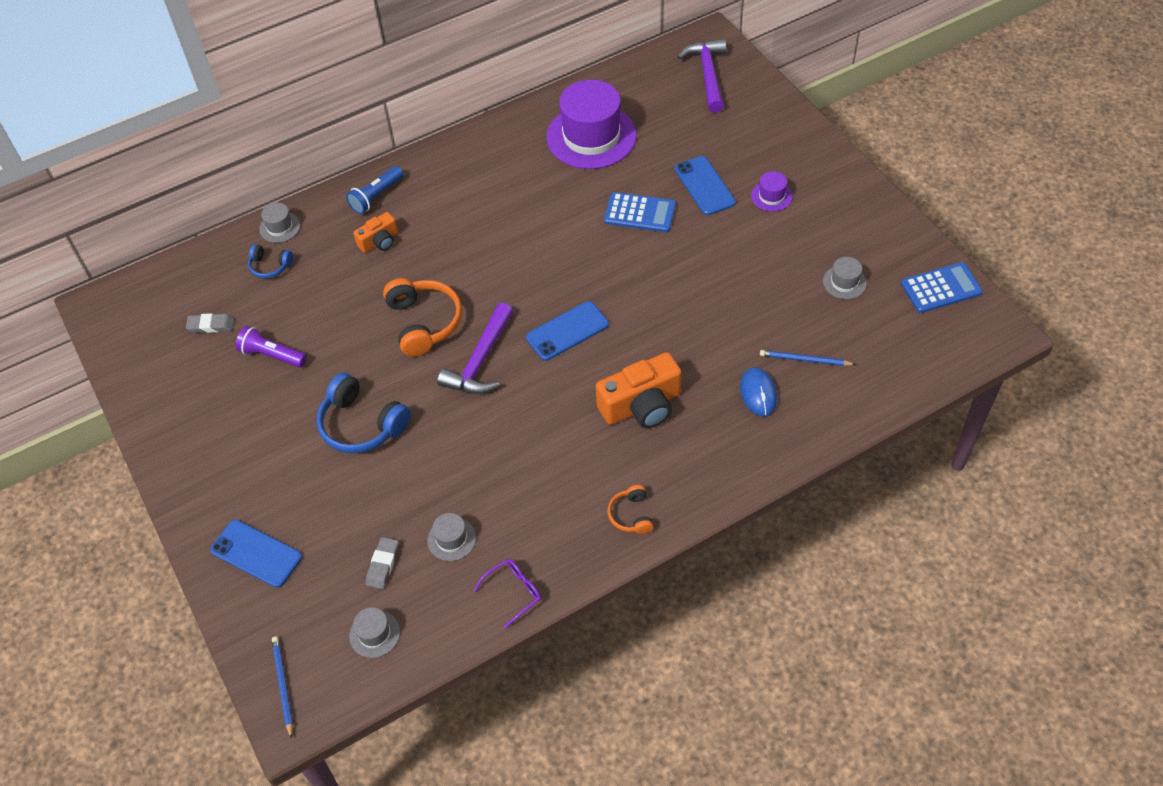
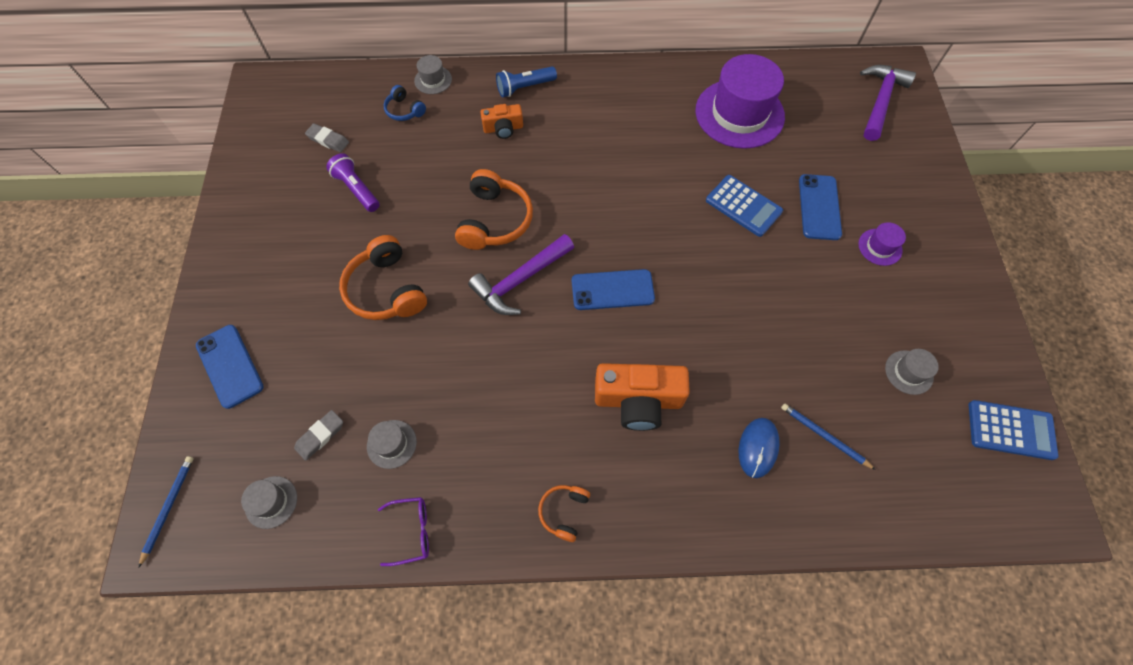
camera: 25 degrees right, 10 degrees up
(361, 424) = (386, 290): blue headphones -> orange headphones

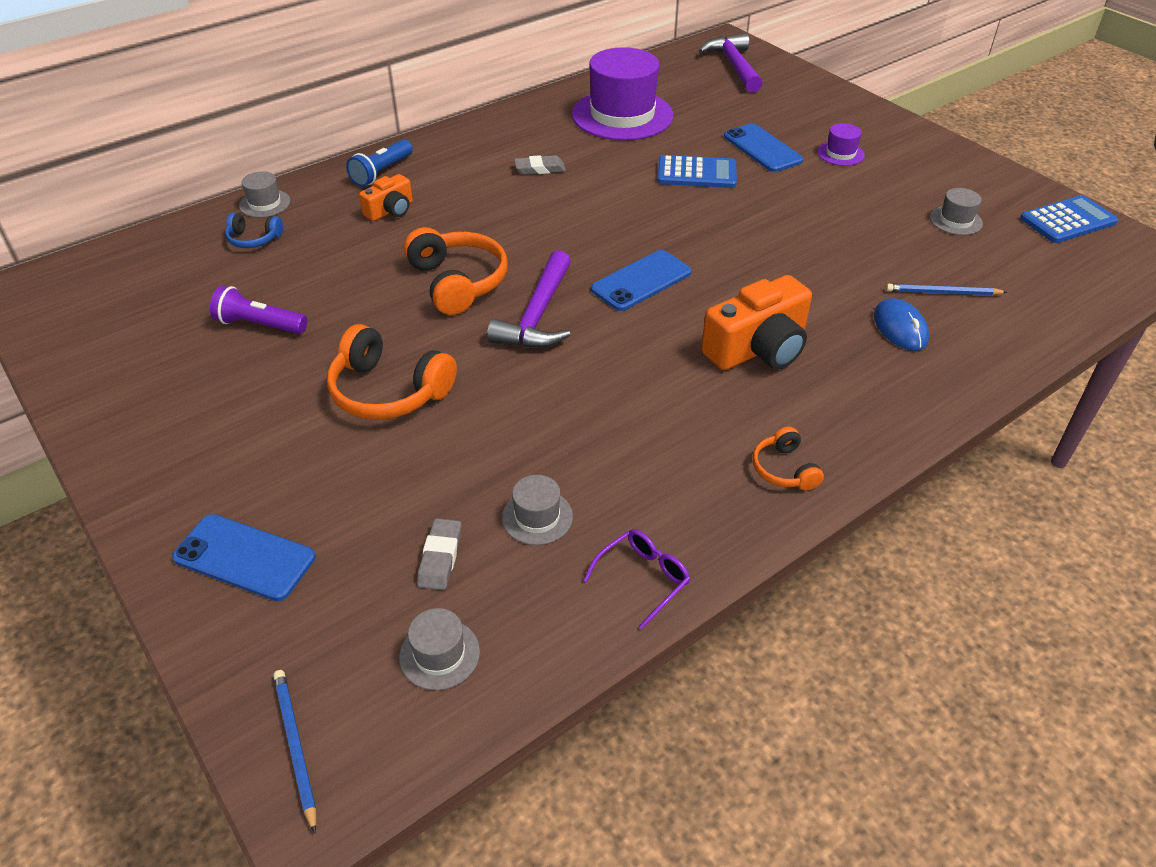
camera: 35 degrees left, 20 degrees down
(328, 140) = (176, 299): grey eraser -> grey eraser (540, 169)

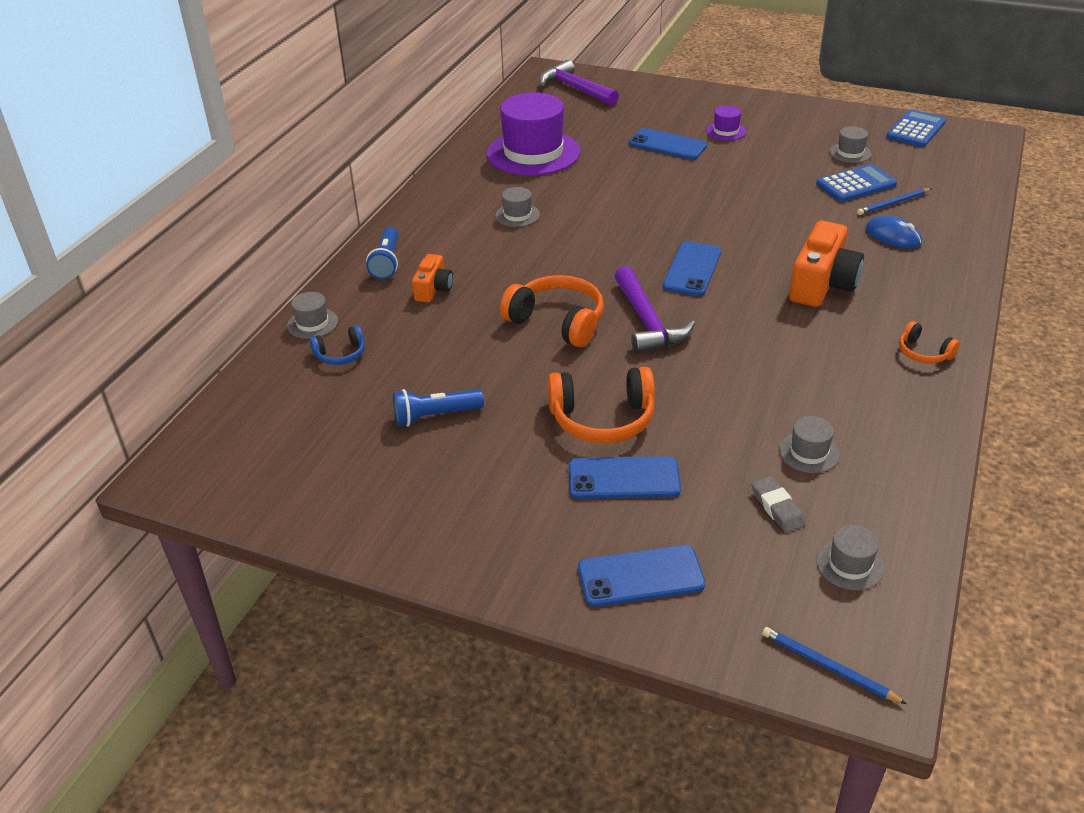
camera: 30 degrees left, 5 degrees down
(260, 325) = (435, 416): purple flashlight -> blue flashlight
(340, 457) = (624, 478): none -> blue phone
(540, 169) = (517, 215): grey eraser -> grey hat
(643, 579) = (917, 457): purple glasses -> none
(696, 173) = (641, 178): blue calculator -> blue calculator (856, 184)

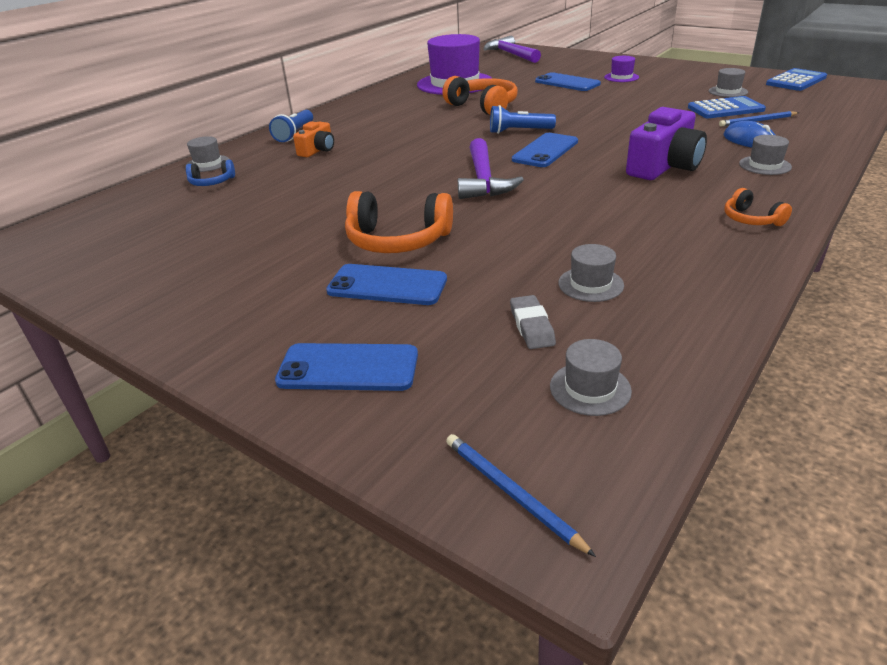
camera: 15 degrees right, 5 degrees down
(435, 416) = (252, 226): blue flashlight -> blue flashlight (519, 131)
(517, 215) = (417, 114): grey hat -> grey hat (765, 165)
(557, 321) = (404, 175): orange headphones -> orange headphones (483, 106)
(822, 284) = (664, 166): orange camera -> purple camera

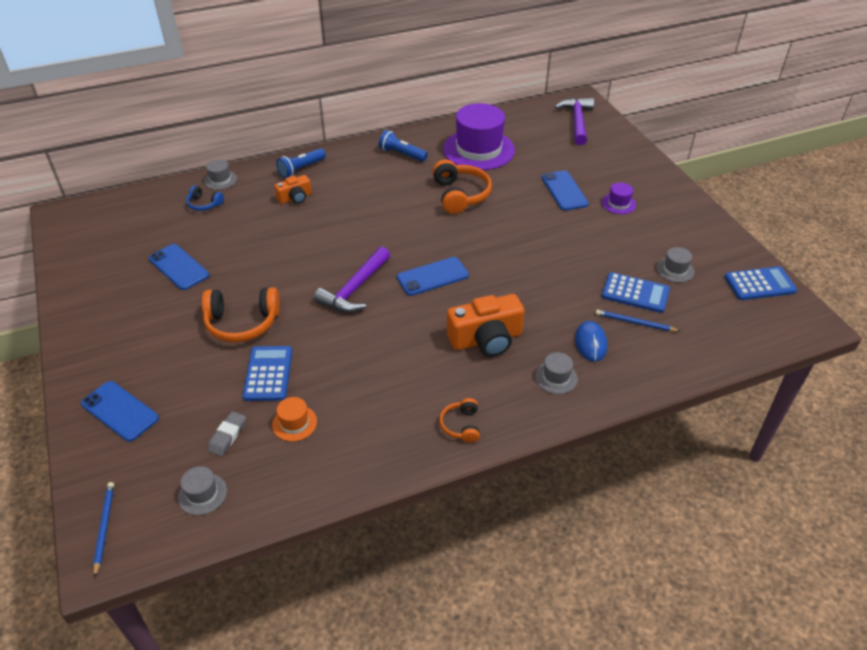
camera: 30 degrees right, 10 degrees up
(387, 285) = (197, 360): blue phone -> blue phone (178, 267)
(398, 240) = (242, 323): orange headphones -> orange headphones turned 45 degrees counterclockwise
(494, 262) = (268, 374): none -> blue calculator
(519, 131) = (445, 242): blue flashlight -> blue flashlight (402, 154)
(590, 284) = (294, 423): grey hat -> orange hat
(664, 166) = (486, 339): purple camera -> orange camera

